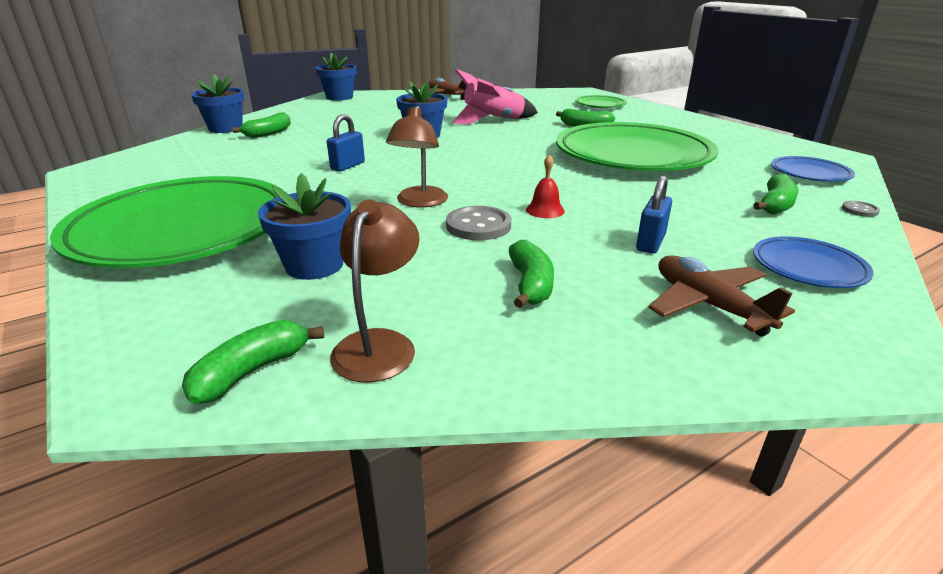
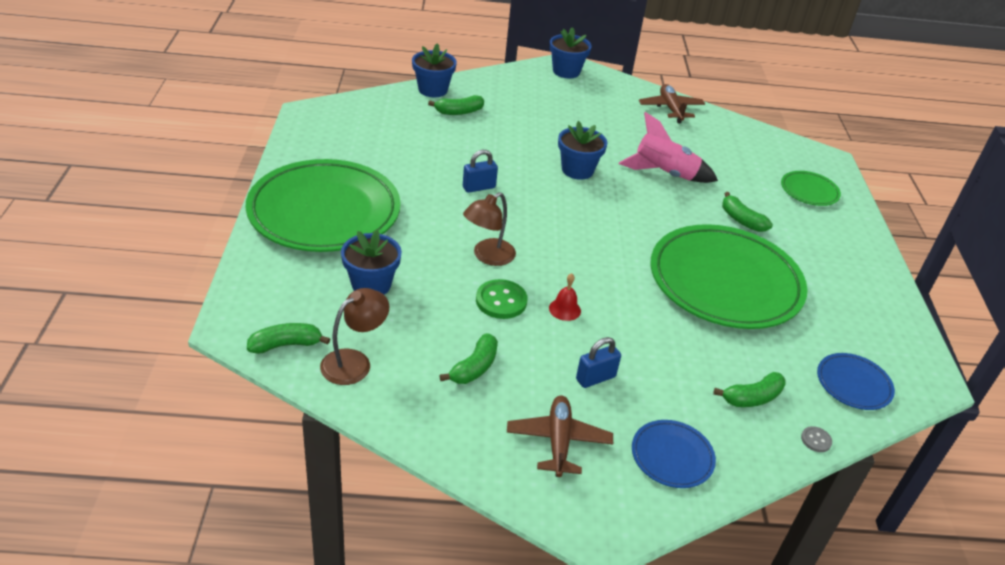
camera: 30 degrees right, 10 degrees up
(478, 226) = (501, 301): grey button -> green button

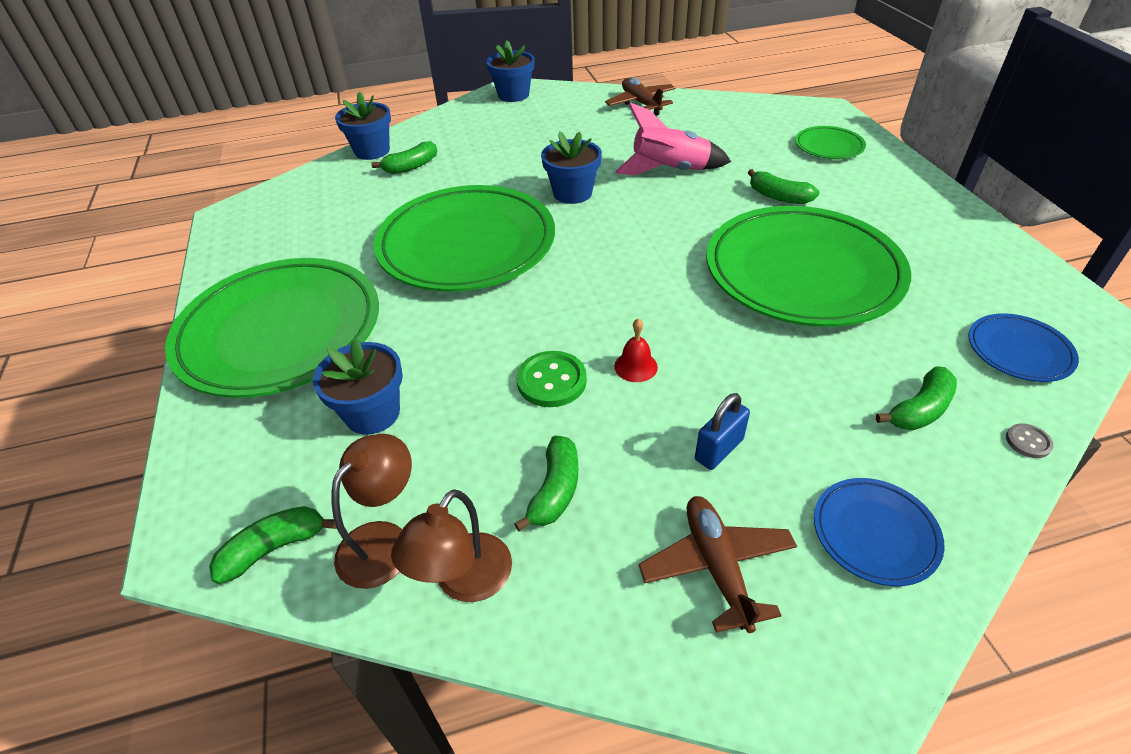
camera: 10 degrees left, 5 degrees up
(479, 187) = (467, 245): blue padlock -> green plate
(488, 256) = (511, 327): brown lamp -> brown lamp (464, 582)

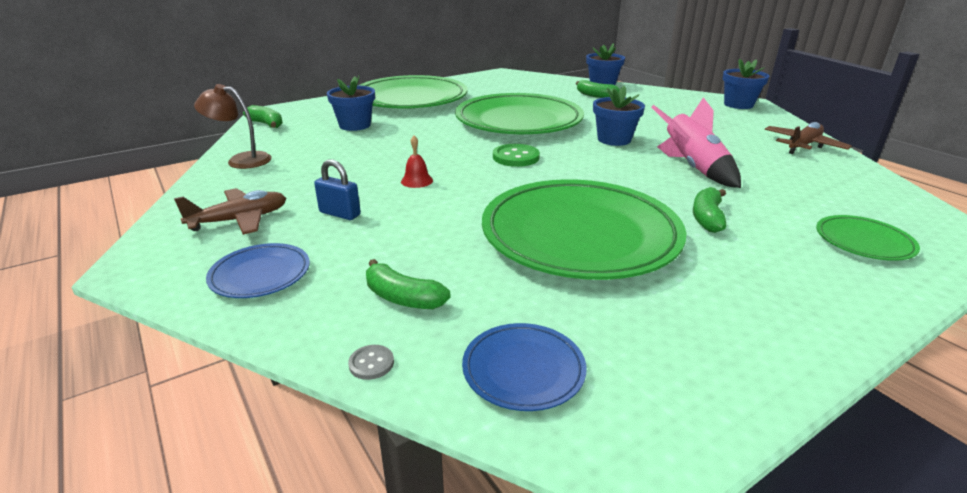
camera: 70 degrees right, 15 degrees down
(384, 541) = (269, 141): brown lamp -> none
(551, 381) = (393, 159): green button -> green button (516, 157)
(555, 490) = (302, 171): green banana -> none

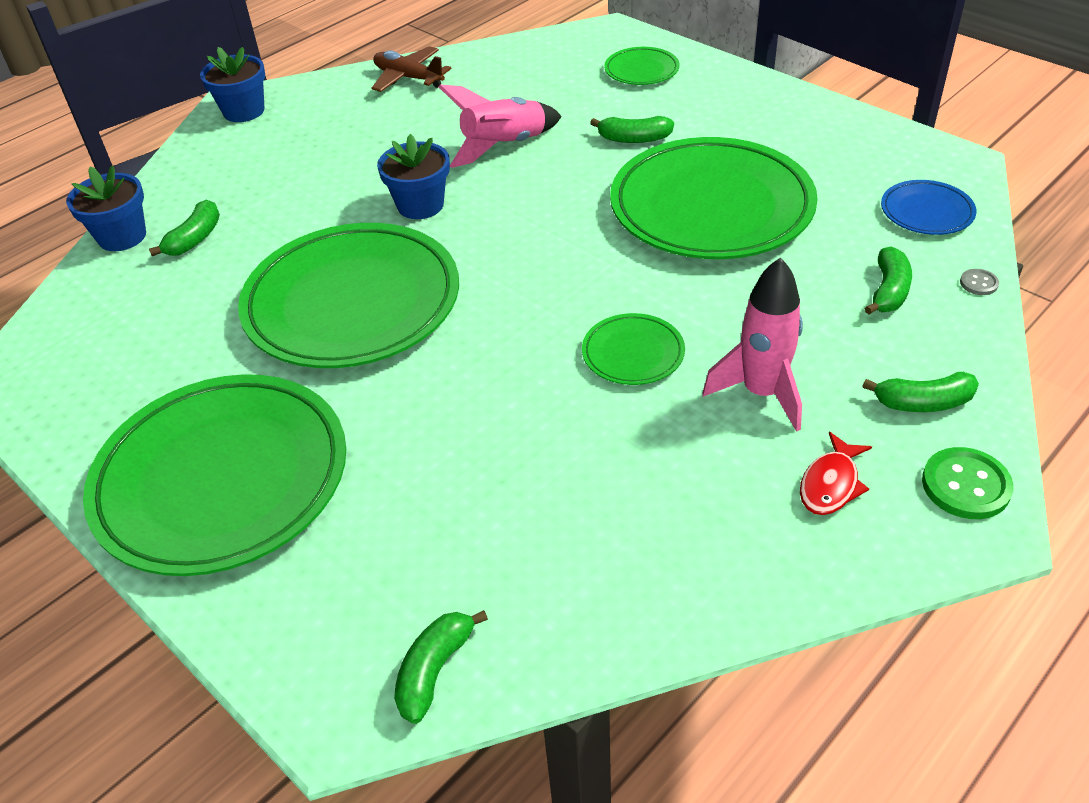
camera: 100 degrees left, 15 degrees up
(240, 220) = (831, 484): brown plane -> red fish
(241, 160) = (640, 601): brown lamp -> none
(260, 275) = (923, 402): blue plate -> green banana
(340, 214) = (761, 393): blue padlock -> pink rocket
(355, 125) = (413, 509): blue flower pot -> none
(417, 181) = (633, 353): red bell -> green plate
(516, 157) = (515, 280): green button -> green button (965, 485)

